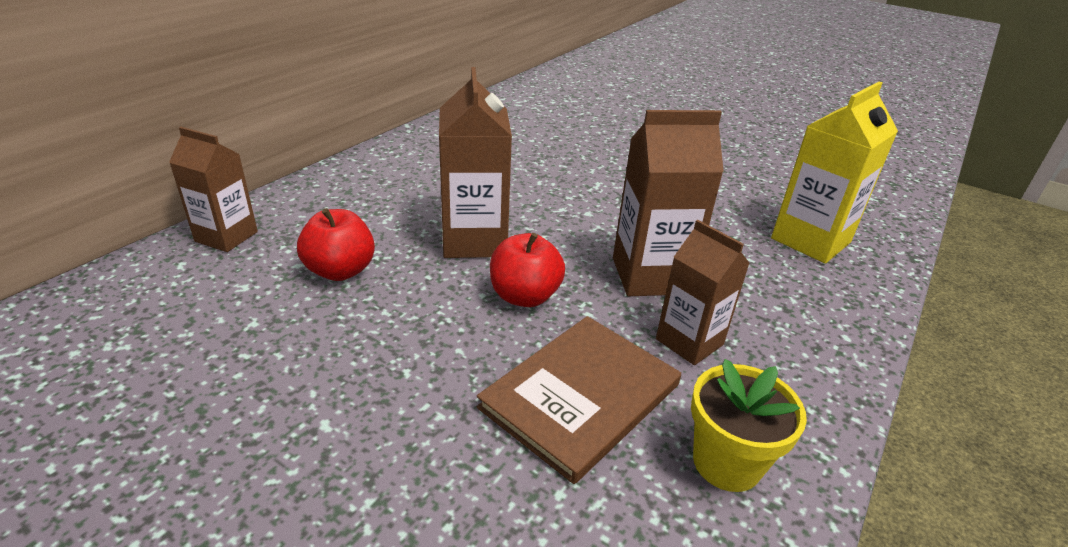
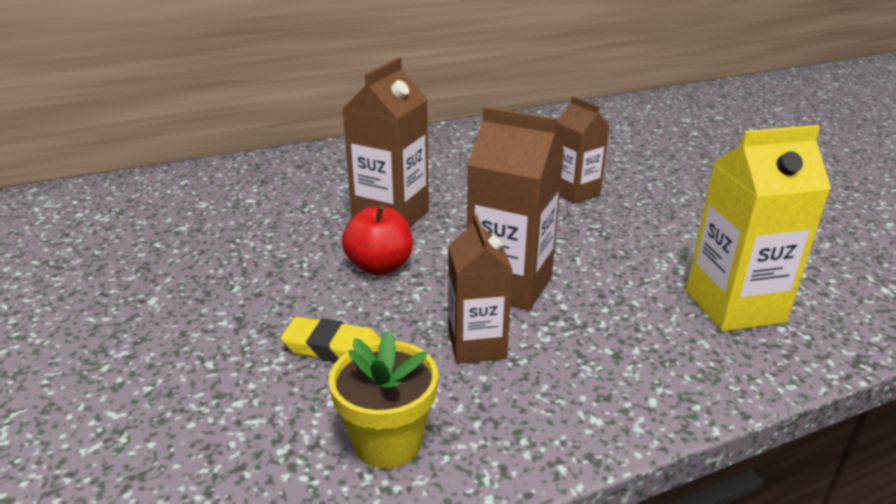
camera: 35 degrees right, 5 degrees down
(226, 236) = (228, 171): brown carton -> brown carton (575, 193)
(340, 271) = (271, 211): red apple -> none
(580, 396) = (333, 348): brown book -> yellow eraser

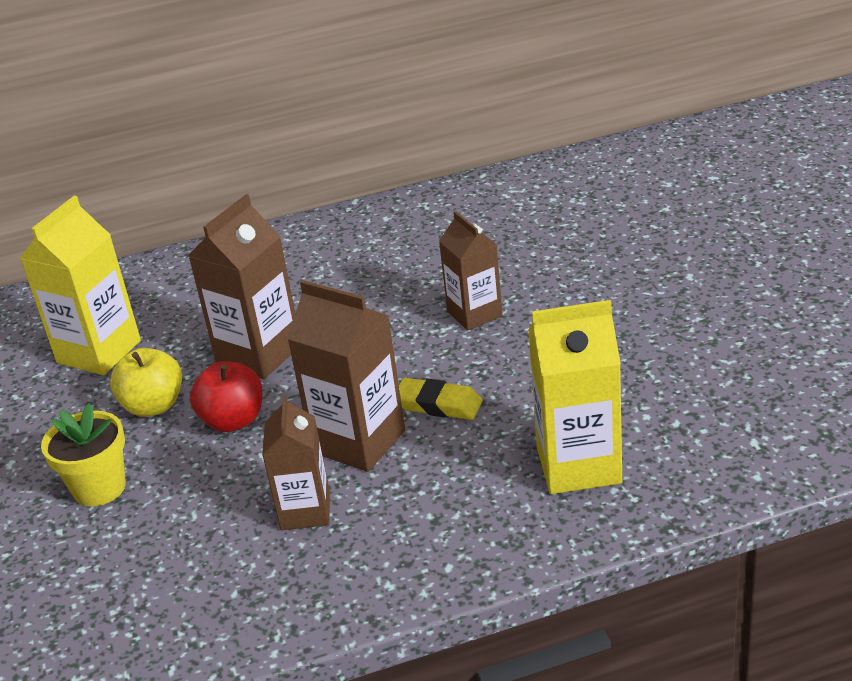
camera: 10 degrees right, 5 degrees up
(238, 212) = (99, 352): none -> yellow carton
(298, 254) = (154, 406): none -> yellow apple
(333, 348) = (171, 515): yellow eraser -> yellow eraser (438, 405)
(388, 442) = (202, 604): yellow flower pot -> yellow flower pot (99, 488)

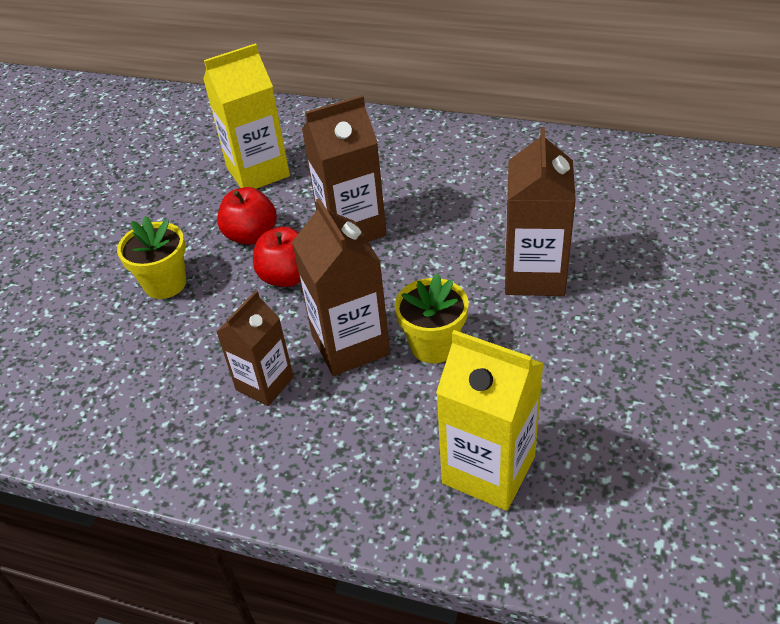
camera: 35 degrees right, 10 degrees up
(154, 406) = (251, 235): yellow apple -> red apple
(438, 405) = (433, 345): yellow eraser -> yellow flower pot
(474, 314) = (534, 275): brown carton -> brown carton, size x1.50

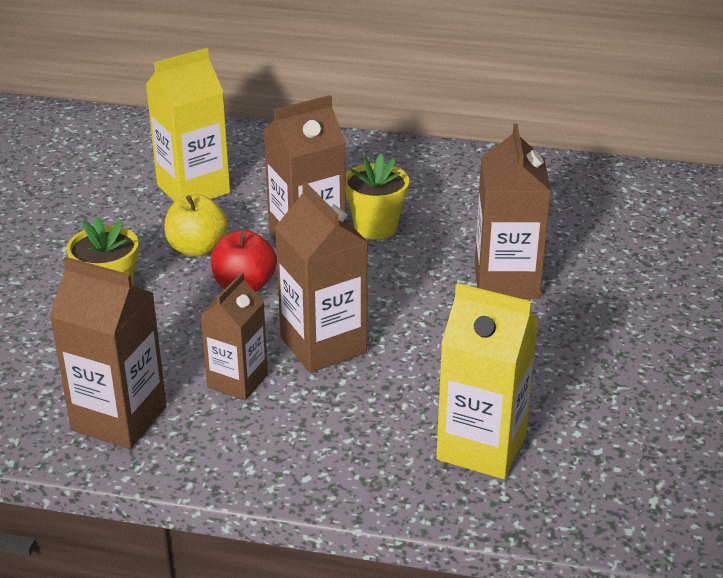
camera: 10 degrees left, 10 degrees down
(149, 422) = (119, 418): none -> brown carton
(251, 235) = (197, 248): red apple -> yellow apple
(433, 345) = (411, 344): yellow flower pot -> yellow flower pot (375, 227)

